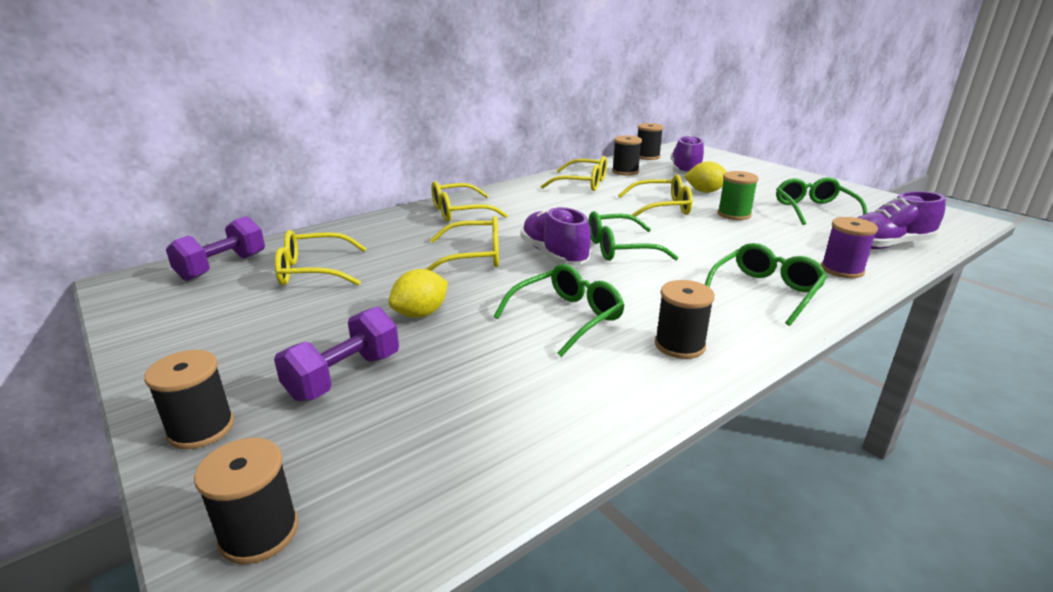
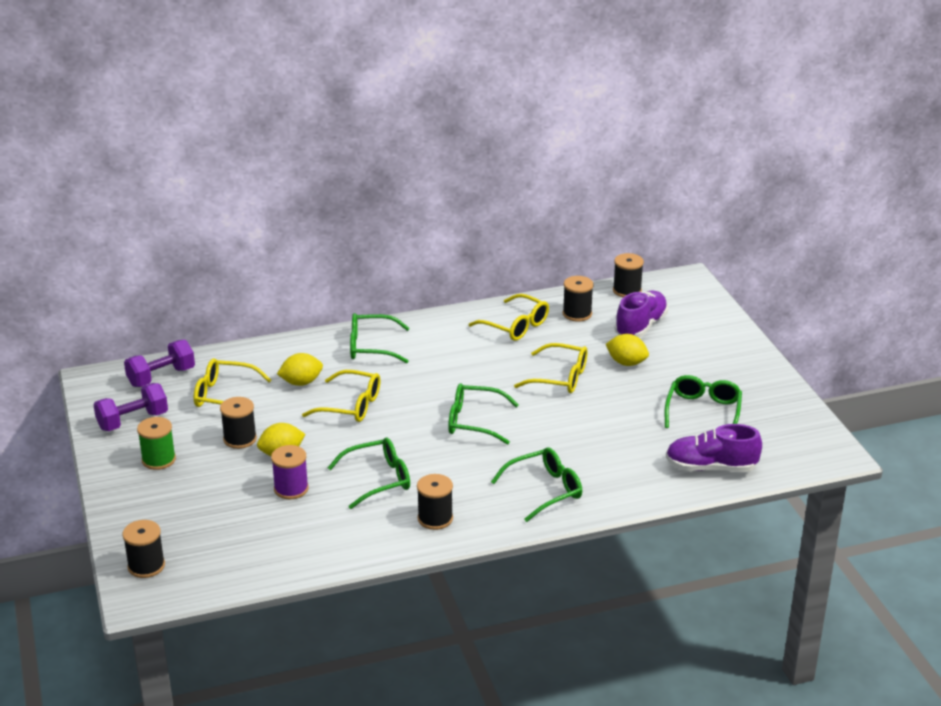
camera: 20 degrees right, 5 degrees up
(201, 428) = (128, 506): black spool -> black spool (240, 439)
(344, 376) = (213, 491): purple dumbbell -> purple dumbbell (133, 421)
(402, 247) = (301, 382): none -> yellow lemon
(459, 212) = (371, 347): yellow glasses -> green glasses
(554, 255) = (414, 418): purple shoe -> none
(734, 214) = (618, 401): green spool -> green spool (158, 460)
(842, 269) = (633, 484): purple spool -> purple spool (291, 489)

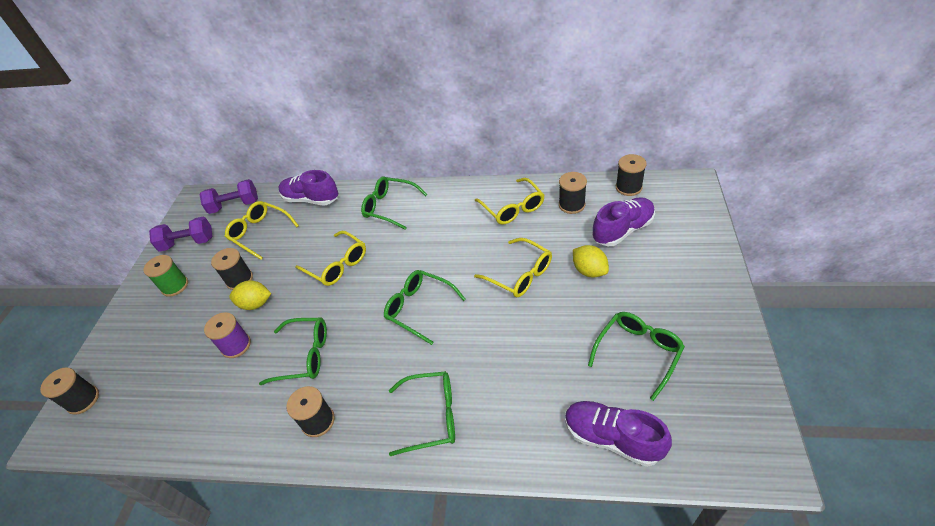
camera: 30 degrees right, 15 degrees up
(263, 355) = (311, 199): none -> purple shoe
(301, 382) = (318, 232): yellow lemon -> none

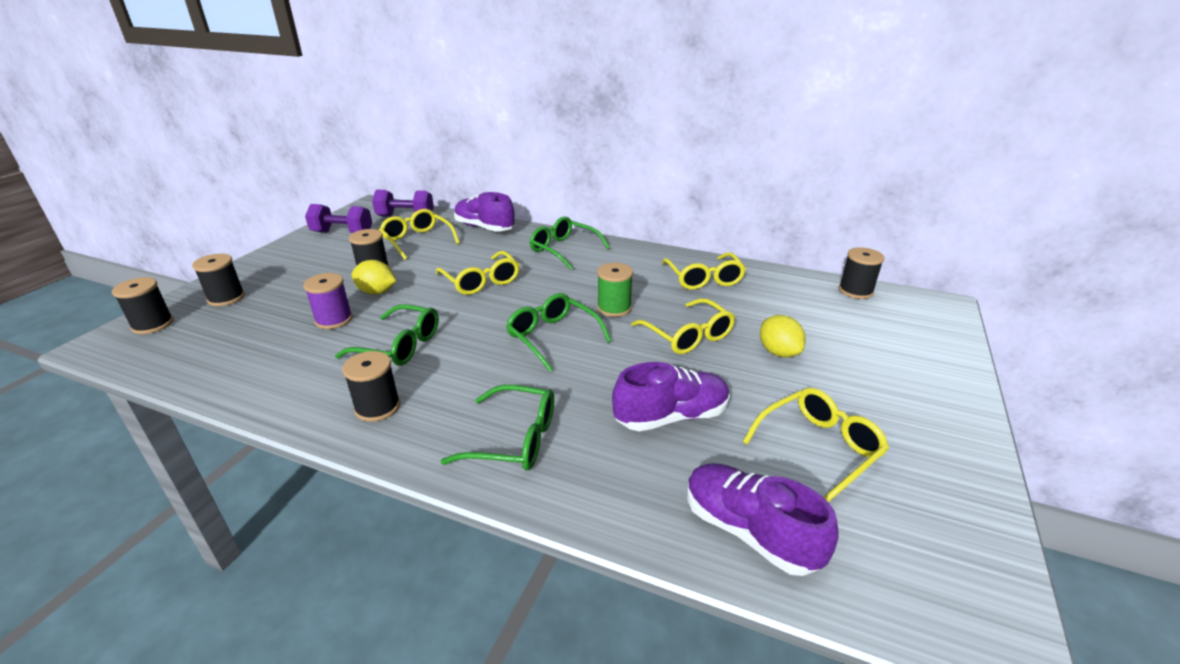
camera: 10 degrees right, 15 degrees down
(175, 286) = (307, 260): green spool -> green spool (614, 308)
(571, 205) = (777, 291): black spool -> black spool (226, 298)
(622, 230) = (835, 326): purple shoe -> purple shoe (671, 416)
(638, 353) = (818, 448): green glasses -> yellow glasses

